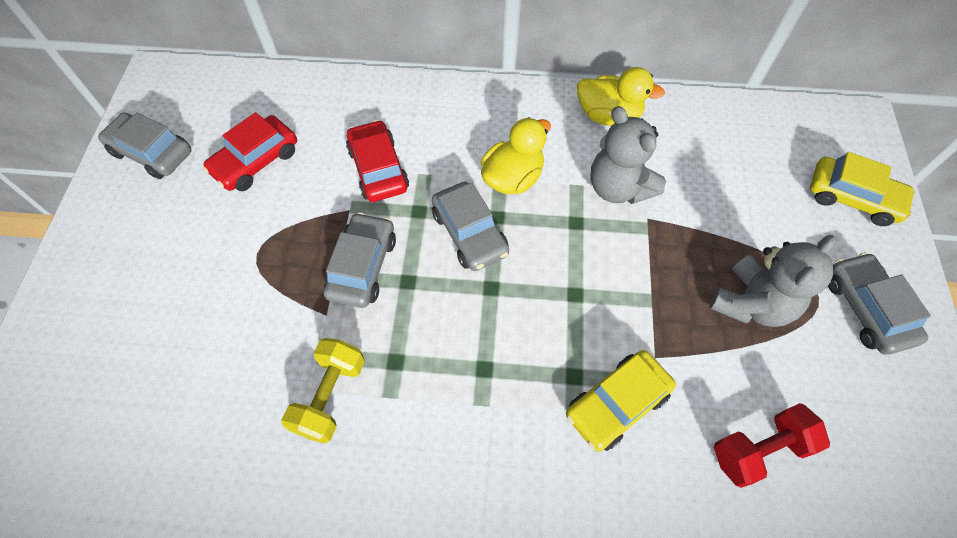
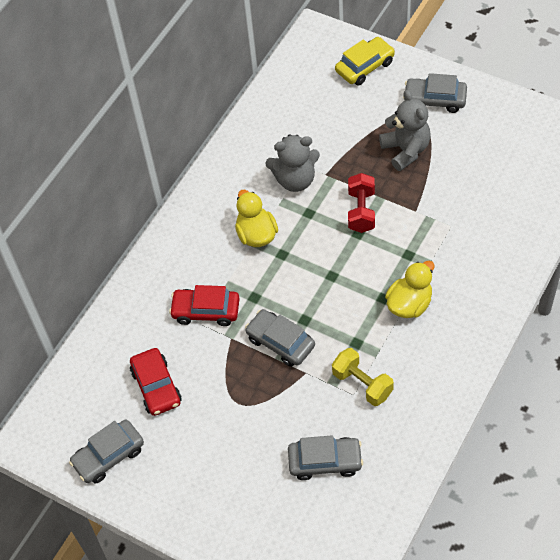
camera: 60 degrees left, 5 degrees down
(470, 233) = (286, 274): grey car -> grey car (325, 461)
(608, 115) = (235, 161): yellow duck -> yellow duck (409, 304)
(617, 404) = (433, 241): yellow car -> none
(759, 449) = (486, 188): red dumbbell -> red dumbbell (361, 211)

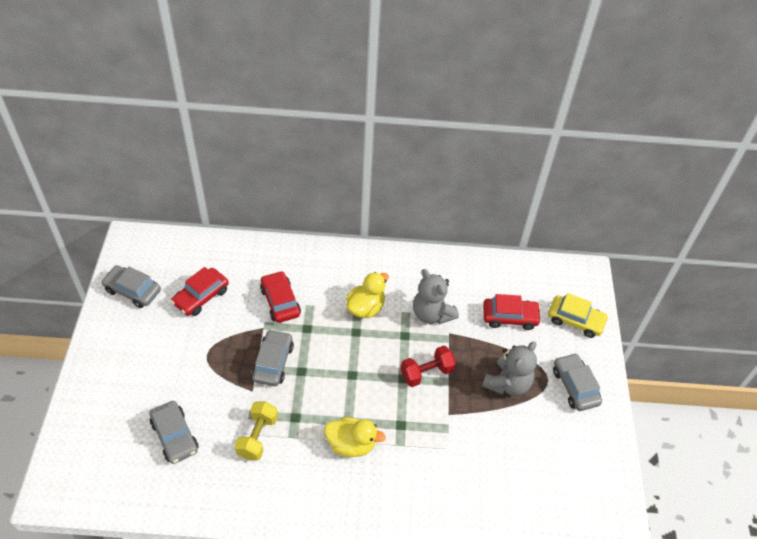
camera: 55 degrees right, 5 degrees down
(333, 117) = (510, 317): none -> red car

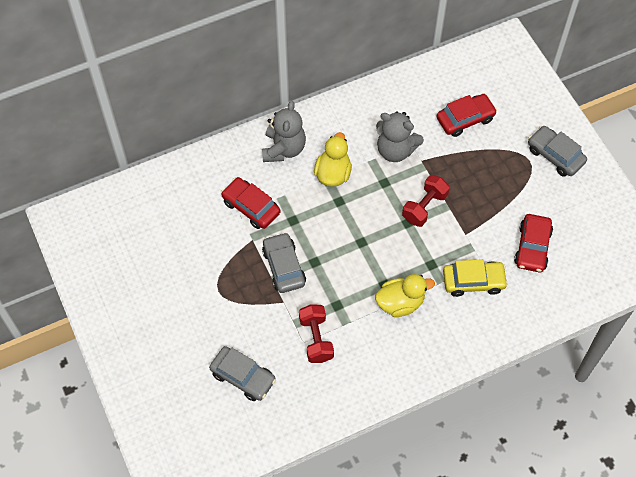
camera: 25 degrees left, 10 degrees up
(132, 291) = (103, 267): grey car -> none
(201, 296) = (173, 239): red car -> red car (532, 247)
(258, 437) = (316, 339): yellow dumbbell -> red dumbbell
(507, 383) = (498, 181): grey teddy bear -> grey teddy bear (283, 149)
(575, 320) = (522, 94): yellow car -> yellow car (473, 281)

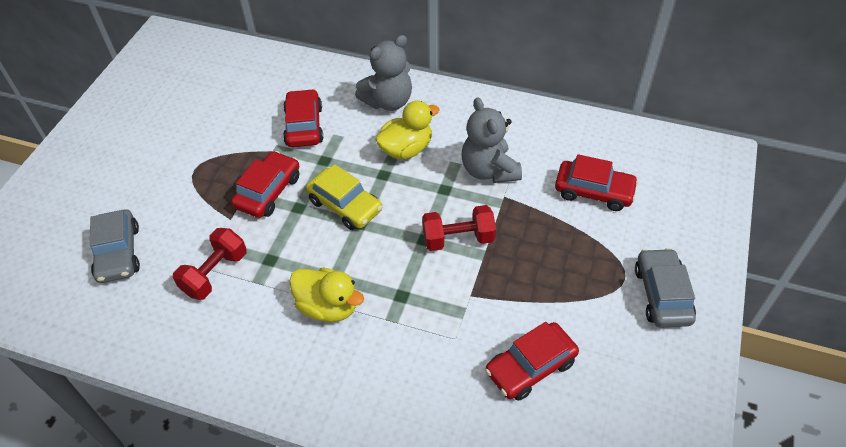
camera: 45 degrees right, 10 degrees down
(283, 267) = (268, 191): grey car -> red car
(473, 281) = (425, 347): yellow car -> yellow car (345, 205)

